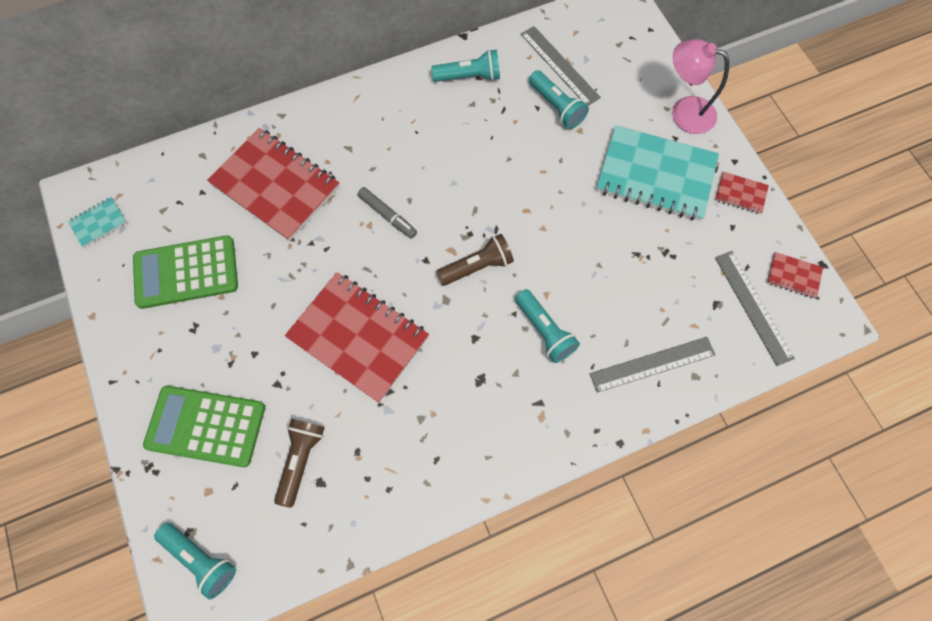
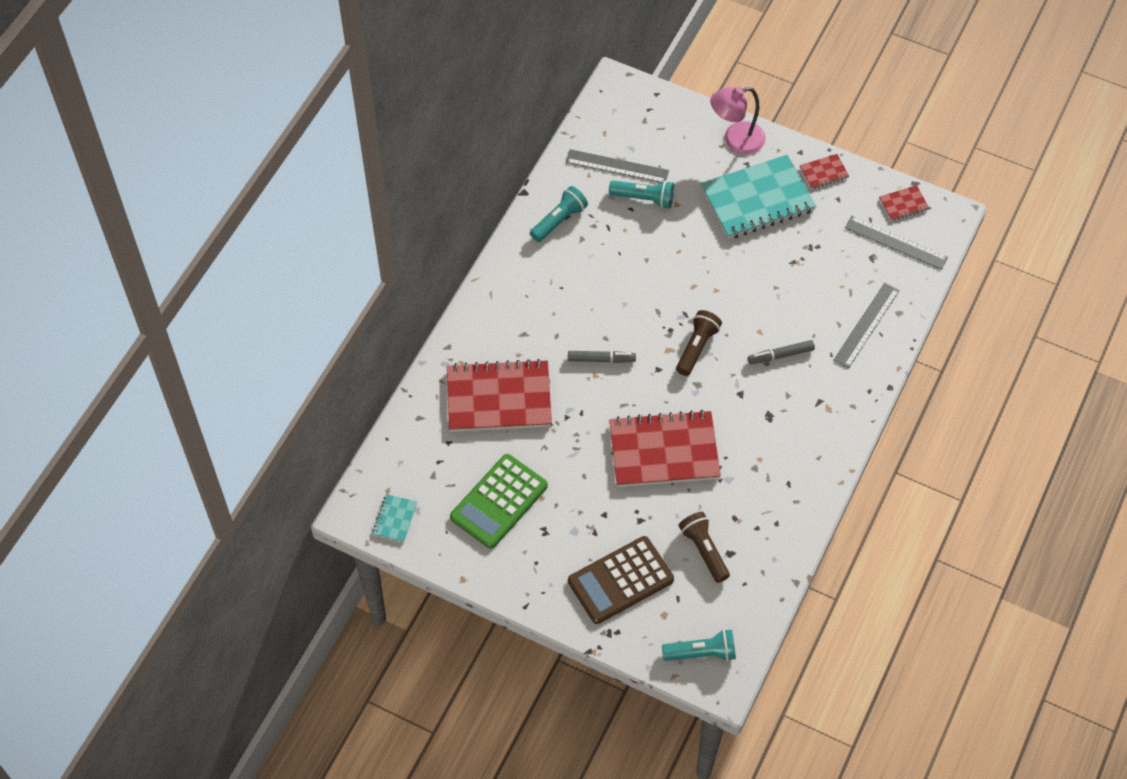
camera: 40 degrees left, 10 degrees down
(206, 426) = (620, 580): green calculator -> brown calculator
(544, 331) = (780, 355): turquoise flashlight -> grey marker

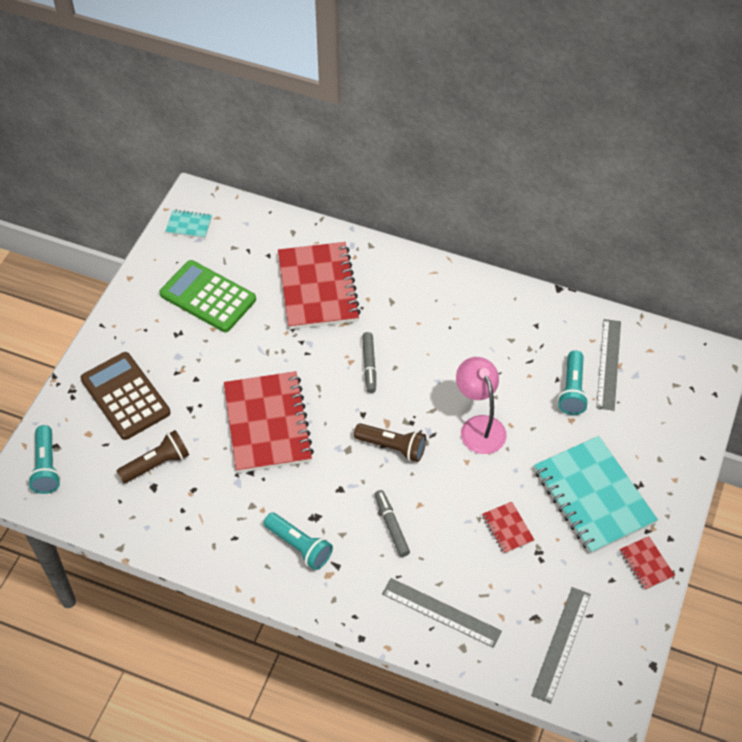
camera: 85 degrees right, 5 degrees down
(559, 220) = (530, 319): turquoise flashlight -> turquoise flashlight (299, 546)
(735, 140) = (670, 472): pink lamp -> pink lamp (479, 426)
(903, 204) = (619, 652): red notebook -> red notebook (507, 528)

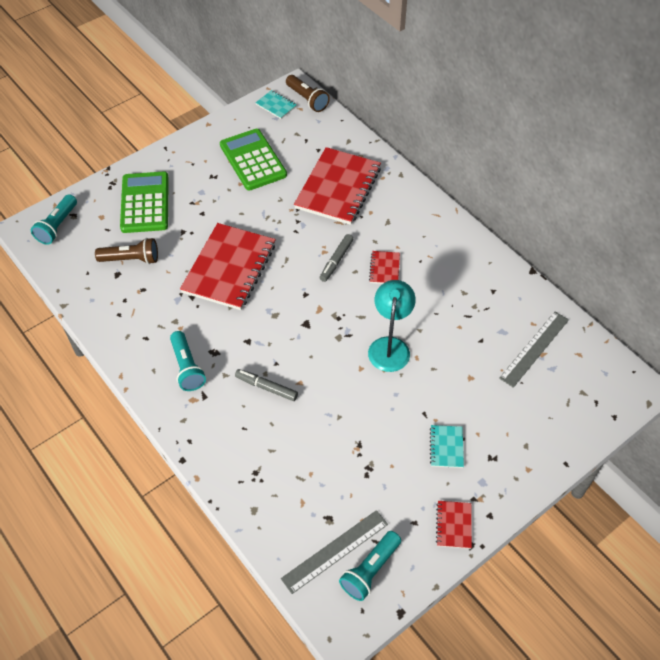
camera: 30 degrees right, 0 degrees up
(125, 396) = (145, 203): brown calculator -> green calculator
(391, 526) = (266, 387): grey marker -> grey marker turned 75 degrees counterclockwise
(392, 447) = (310, 329): brown flashlight -> brown flashlight (307, 99)
(441, 612) = (257, 473): grey ruler -> none
(479, 426) = (390, 346): pink lamp -> turquoise lamp
(507, 528) = (356, 436): red notebook -> red notebook (384, 269)
(572, 390) = (488, 354): turquoise flashlight -> turquoise flashlight (370, 570)
(593, 496) = (446, 447): turquoise notebook -> turquoise notebook, size x0.43

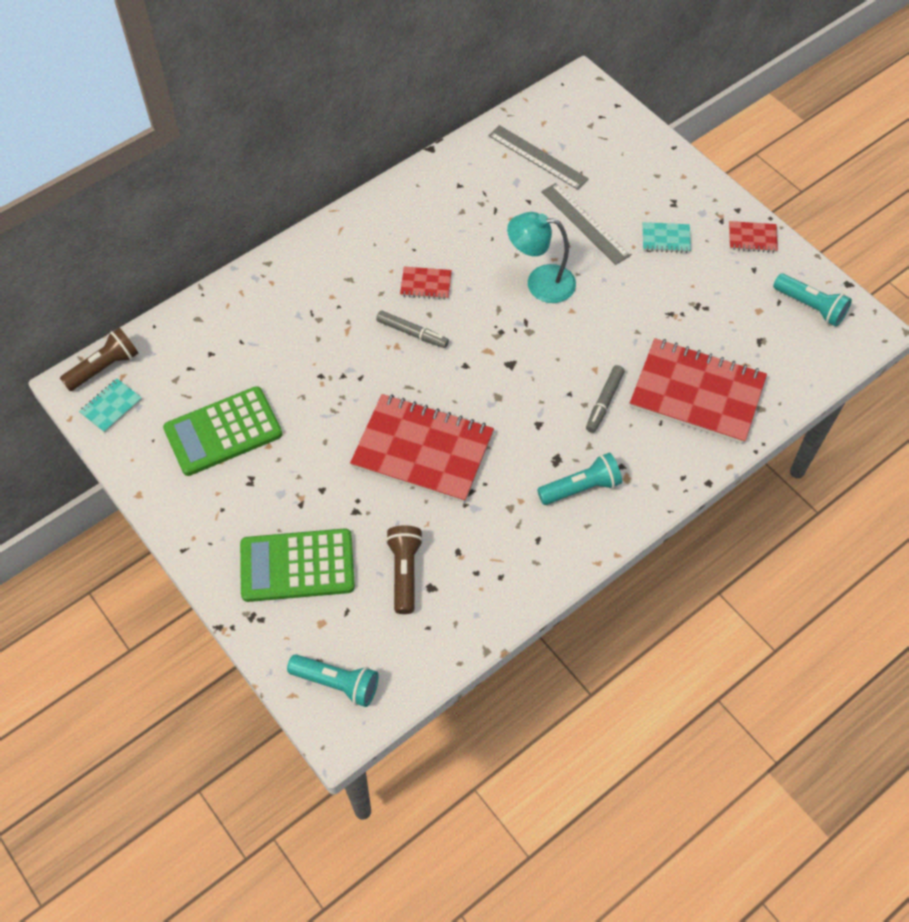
camera: 90 degrees left, 5 degrees up
(335, 551) = (795, 335): grey ruler -> grey ruler (584, 223)
(338, 188) = (286, 331): red notebook -> red notebook (697, 393)

